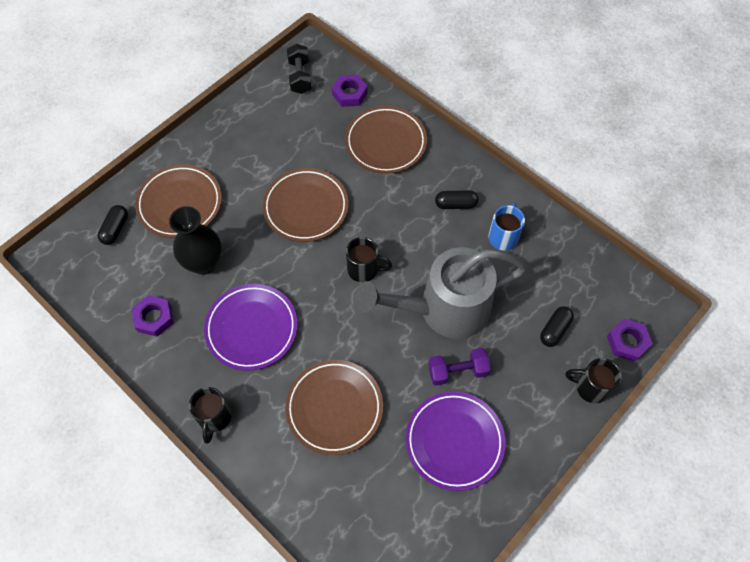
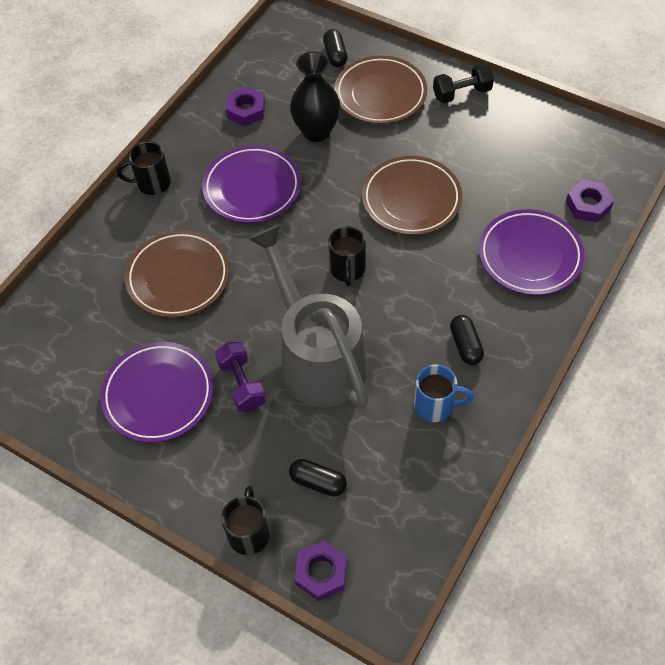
camera: 80 degrees right, 5 degrees down
(115, 229) = (335, 55): black capsule -> black capsule turned 75 degrees clockwise
(300, 76) = (592, 152): black dumbbell -> black dumbbell (462, 93)
(386, 142) = (530, 256): brown plate -> purple plate

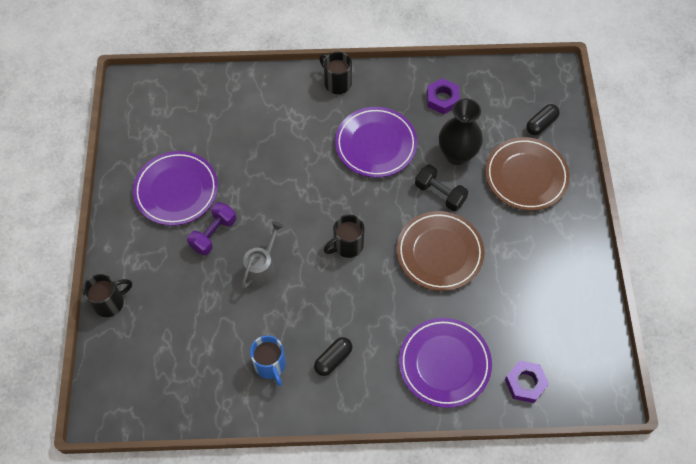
camera: 55 degrees right, 5 degrees up
(178, 277) = (271, 146): brown plate -> none
(317, 357) = (262, 267): grey watering can -> grey watering can, size x0.45
(318, 482) = (168, 322): black capsule -> none
(321, 573) = (105, 361): purple nut -> none
(462, 93) = (571, 232): black dumbbell -> black dumbbell (440, 193)

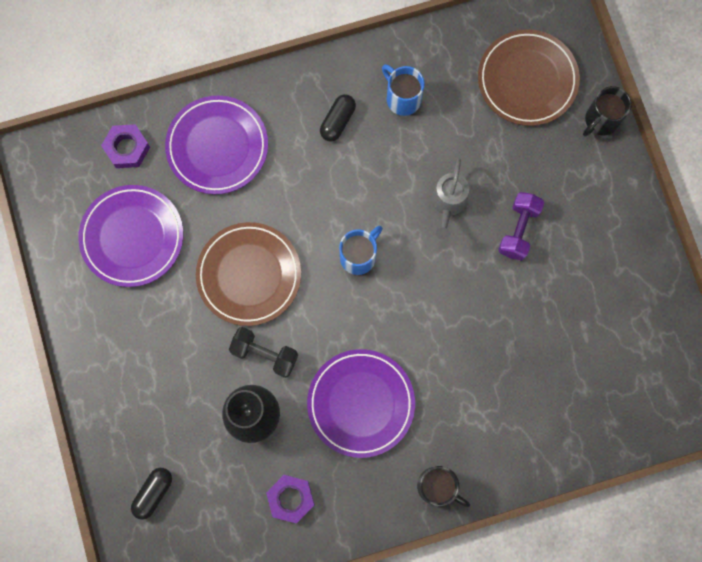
camera: 165 degrees right, 15 degrees up
(176, 190) = (584, 274): purple plate -> purple plate (132, 237)
(347, 245) = (359, 256): black mug -> blue mug
(526, 176) = (162, 407): brown plate -> brown plate (527, 80)

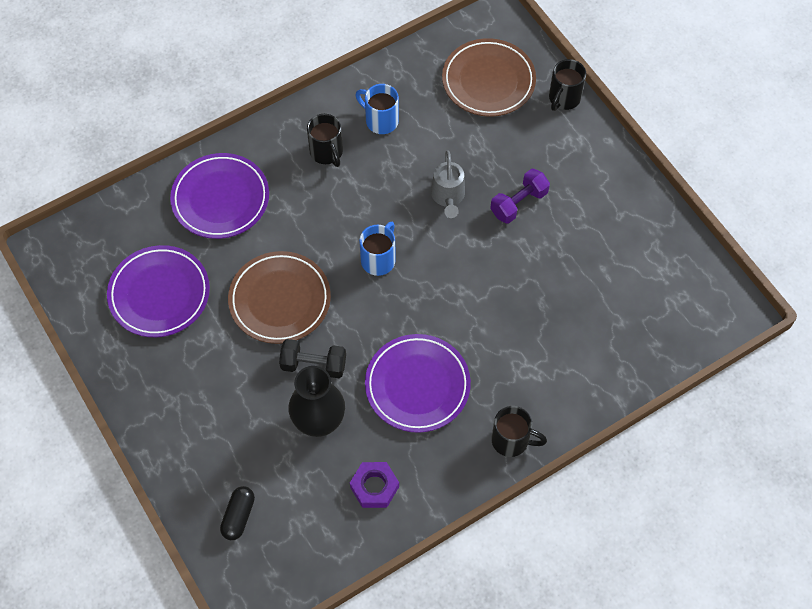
camera: 15 degrees left, 15 degrees down
(127, 148) = (135, 219): purple nut -> none
(338, 121) = (327, 152): black capsule -> black mug
(518, 230) = (518, 203): purple dumbbell -> purple dumbbell turned 45 degrees clockwise

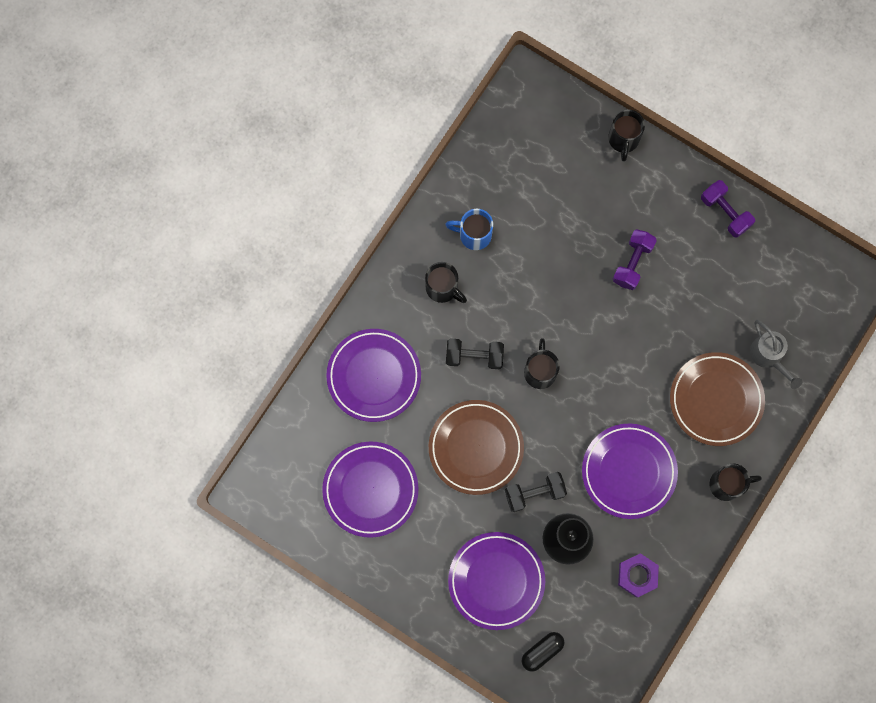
camera: 25 degrees left, 15 degrees up
(231, 428) = (496, 581): none -> purple plate
(238, 516) = (542, 651): black capsule -> black capsule turned 60 degrees clockwise
(323, 221) = (474, 356): none -> black dumbbell
(379, 259) = (540, 371): blue mug -> black mug
(448, 197) = (569, 284): grey watering can -> grey watering can (769, 357)
(488, 81) = (549, 151): brown plate -> brown plate (716, 400)
(632, 196) = (725, 212): none -> purple dumbbell

